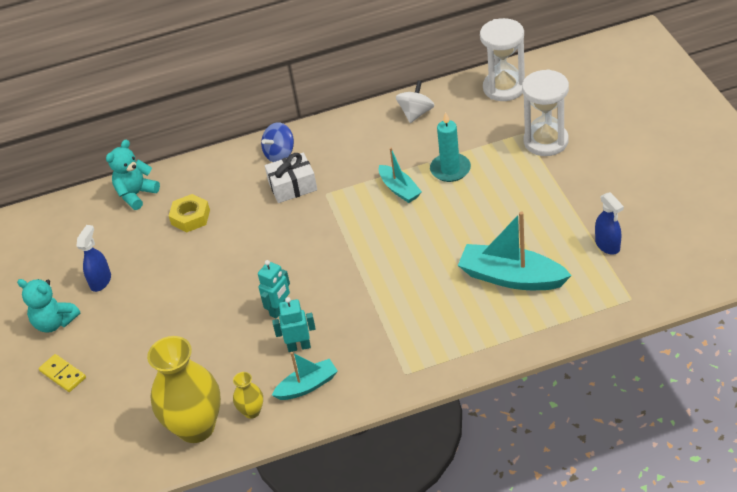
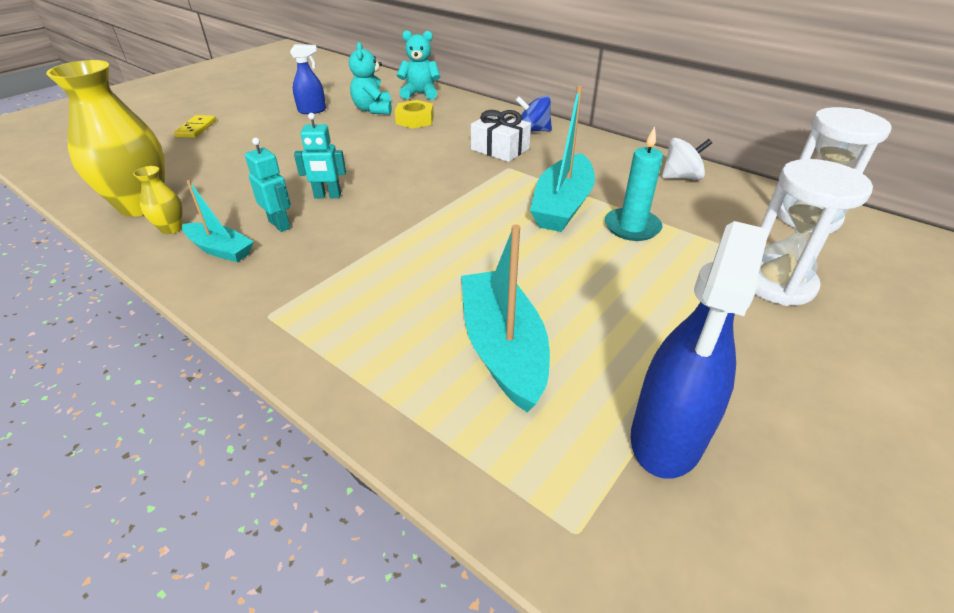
camera: 50 degrees right, 5 degrees down
(55, 322) = (255, 109): turquoise teddy bear -> turquoise teddy bear (373, 110)
(399, 189) = (562, 205): turquoise boat -> turquoise boat, size x1.70
(607, 245) = (666, 437): blue spray bottle -> blue spray bottle, size x1.79

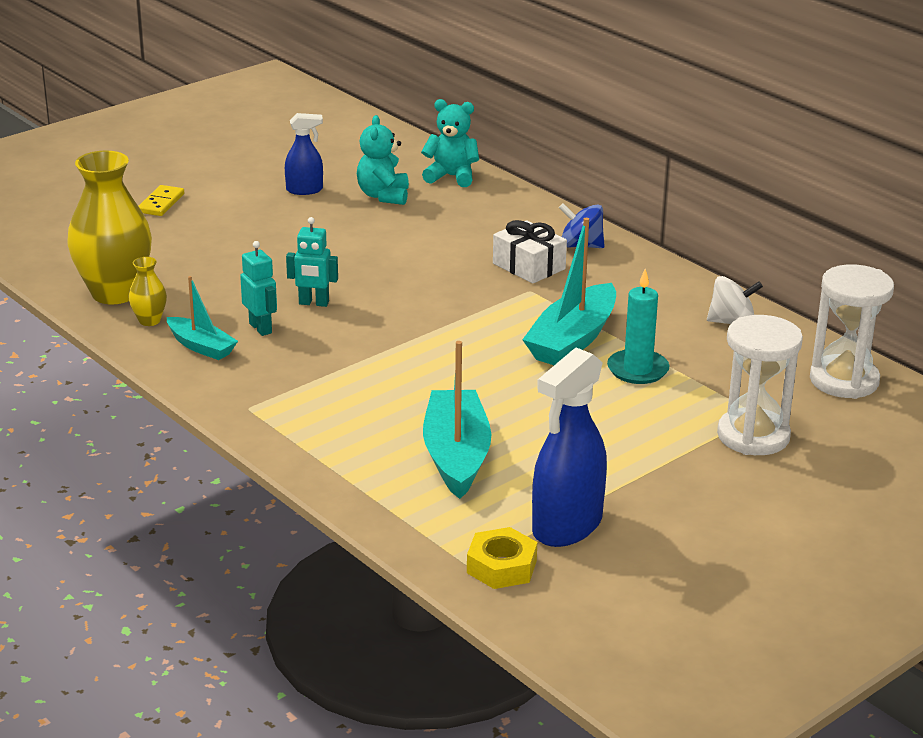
camera: 10 degrees right, 10 degrees down
(415, 120) = (434, 216): yellow nut -> yellow nut (501, 566)

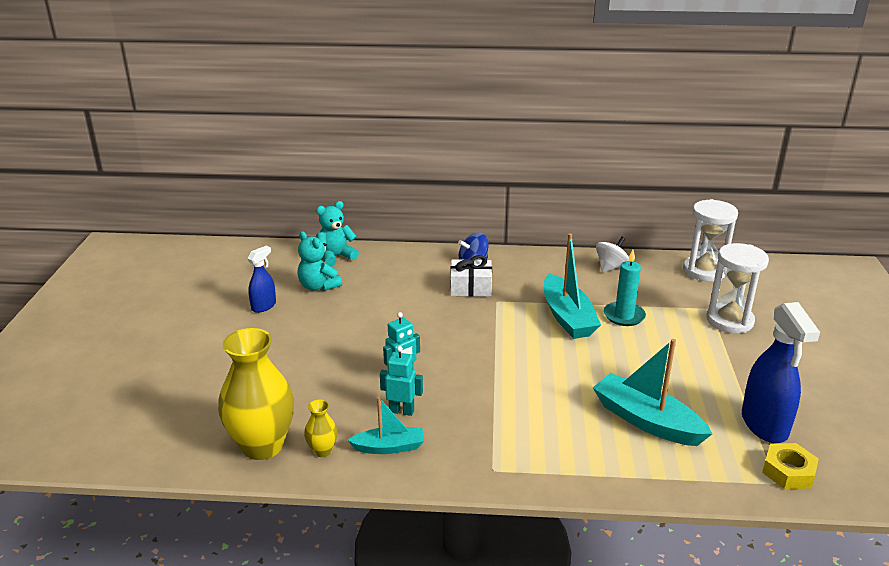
camera: 45 degrees left, 0 degrees up
(161, 203) = (181, 363): yellow domino -> none

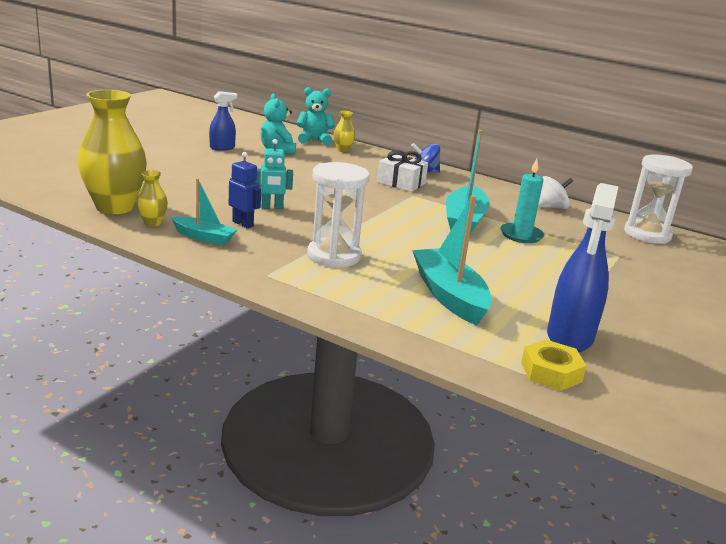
camera: 25 degrees right, 5 degrees down
(375, 260) = (343, 150): none -> yellow vase
(401, 411) = (243, 224): turquoise robot -> blue robot
(729, 321) = (629, 268): white hourglass -> white hourglass (334, 256)

